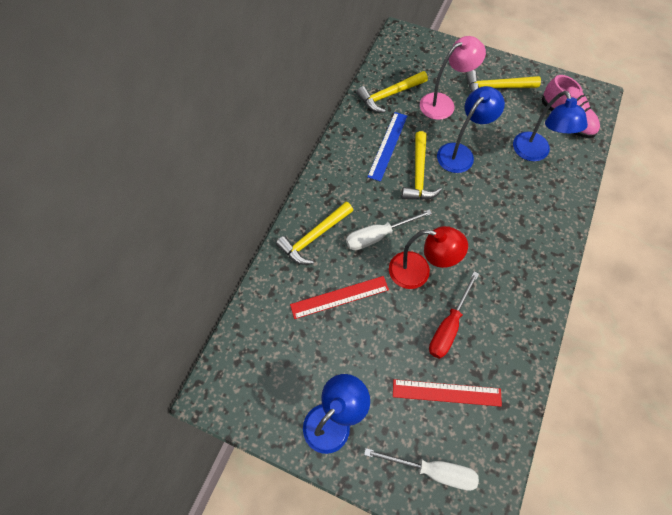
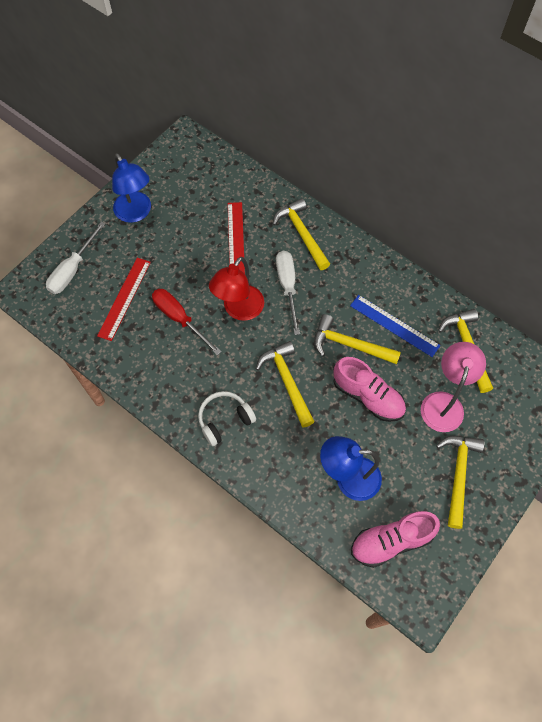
camera: 105 degrees right, 0 degrees up
(443, 103) = (444, 403): pink lamp -> pink lamp turned 150 degrees counterclockwise
(460, 153) = (368, 396): blue lamp -> pink shoe
(473, 214) = (287, 381): none -> yellow hammer
(531, 255) = (225, 420): none -> white headphones

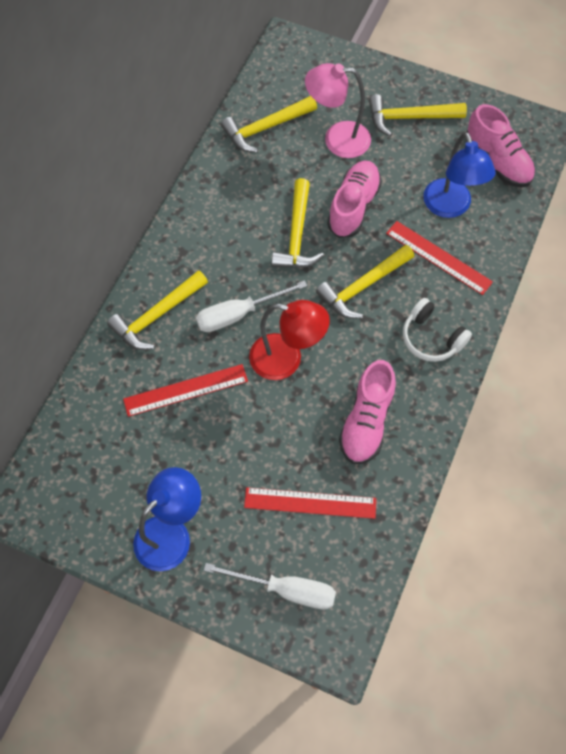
camera: 105 degrees left, 0 degrees up
(171, 351) = (366, 421): none -> pink shoe
(179, 319) = (319, 425): red screwdriver -> none
(299, 451) = (438, 257): none -> red ruler
(394, 325) = (259, 197): blue ruler -> none

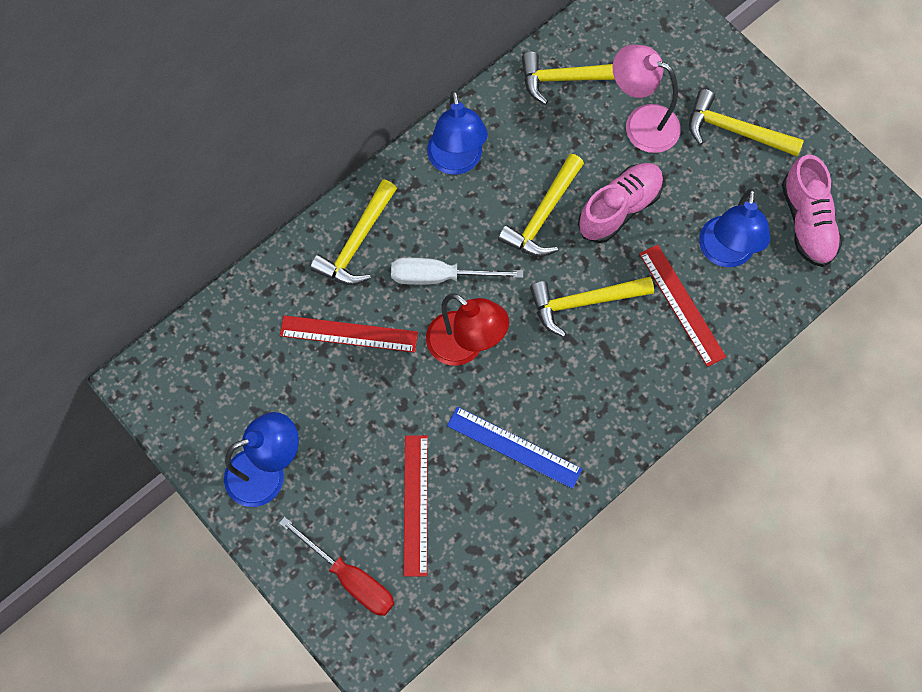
camera: 25 degrees right, 5 degrees up
(157, 316) = (357, 242): yellow hammer -> yellow hammer turned 45 degrees counterclockwise
(208, 222) = (456, 161): none -> blue lamp
(286, 589) = (350, 578): white screwdriver -> red screwdriver
(310, 503) = (415, 504): red ruler -> red ruler turned 60 degrees clockwise
(366, 421) = (514, 447): pink shoe -> blue ruler
(431, 338) = (627, 389): white headphones -> none

